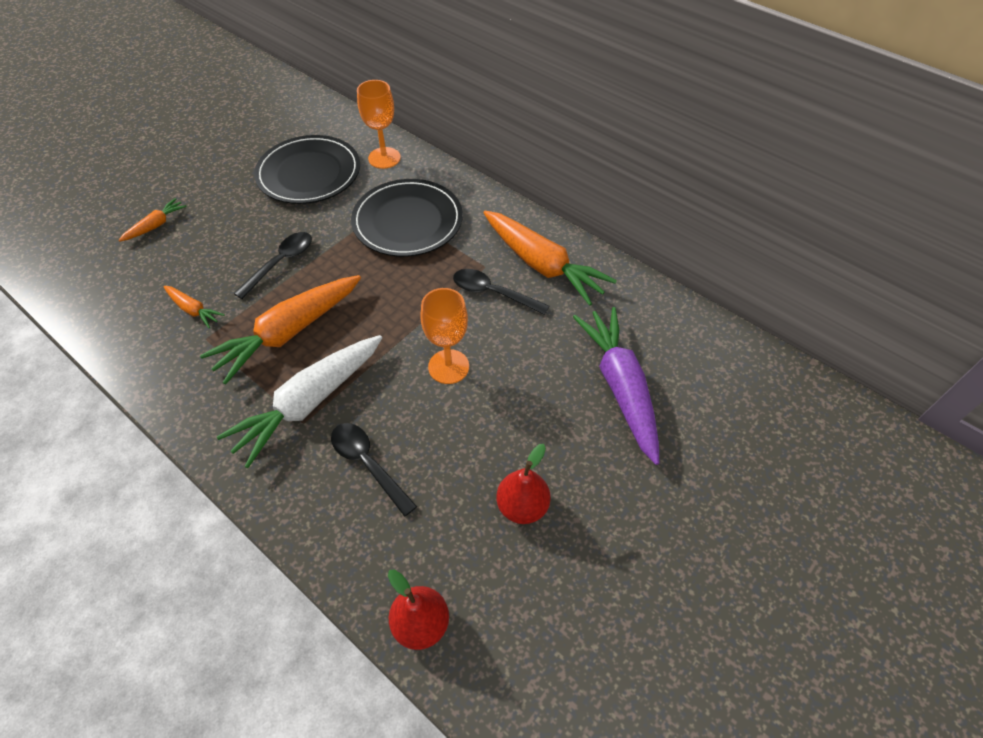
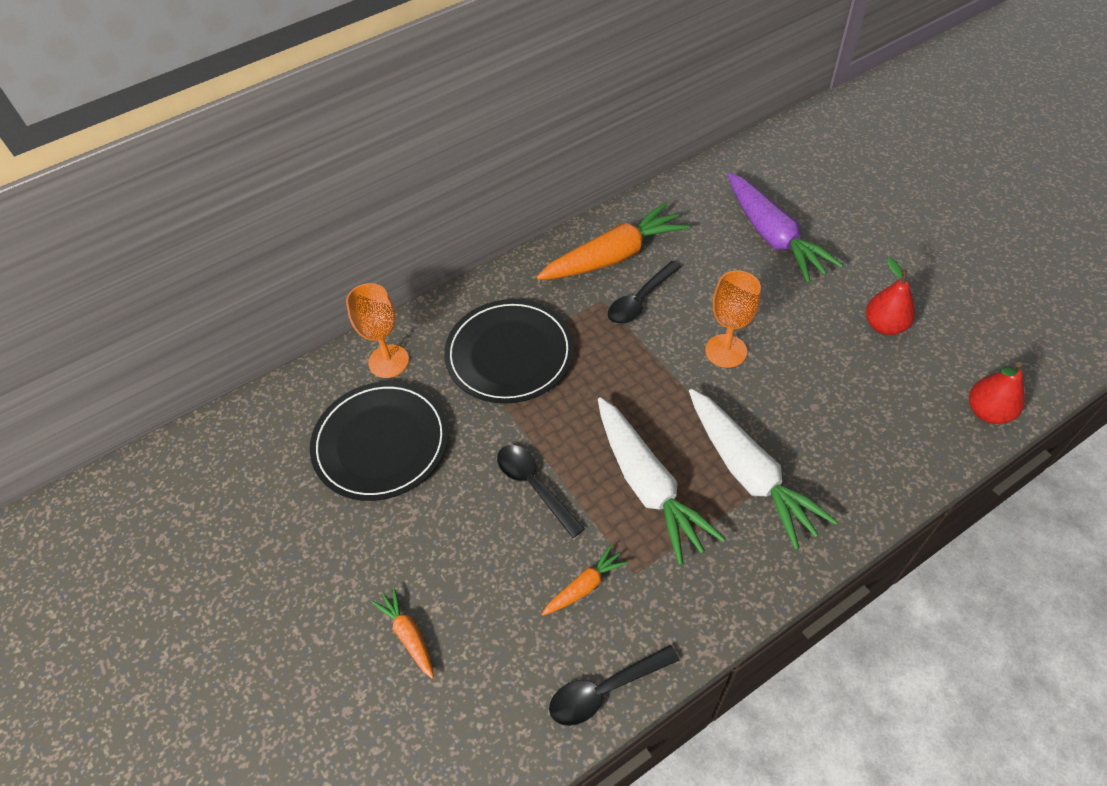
camera: 70 degrees left, 0 degrees up
(288, 333) = (648, 485): orange carrot -> white carrot
(368, 464) = (829, 430): black spoon -> black spoon (605, 690)
(620, 387) = (773, 236): purple carrot -> purple carrot turned 120 degrees counterclockwise

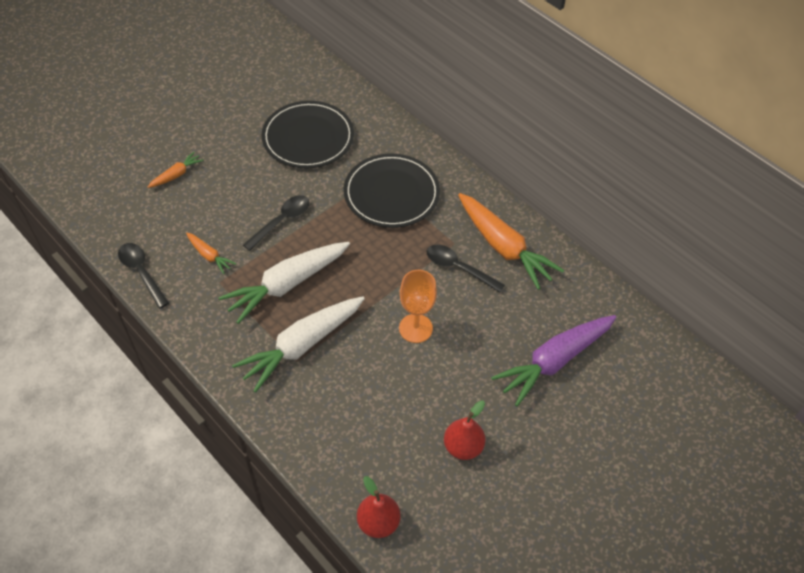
camera: 75 degrees right, 0 degrees up
(388, 361) = (375, 129): orange goblet -> none

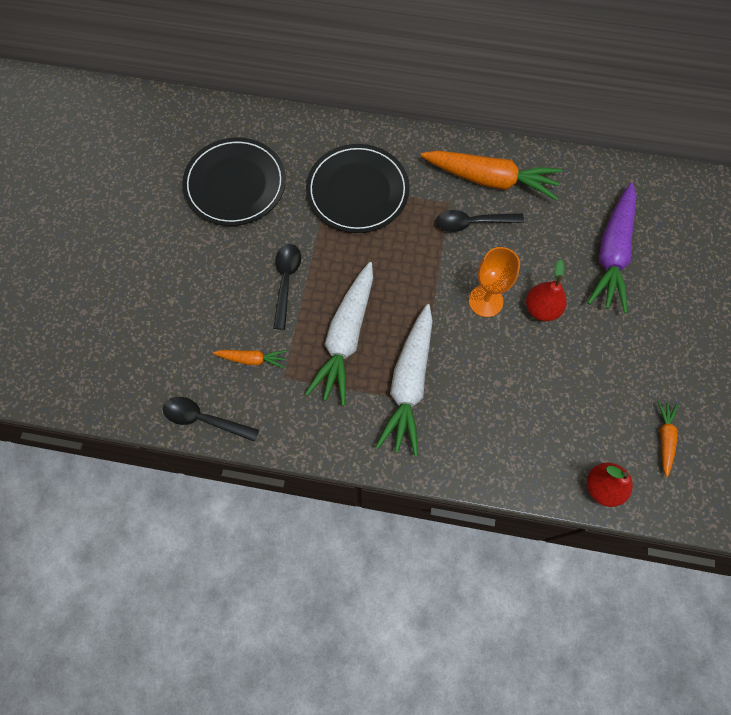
camera: 35 degrees left, 15 degrees up
(176, 175) = (145, 302): orange carrot -> orange carrot (664, 438)
(463, 447) = (608, 376): red pear -> red pear (541, 309)

